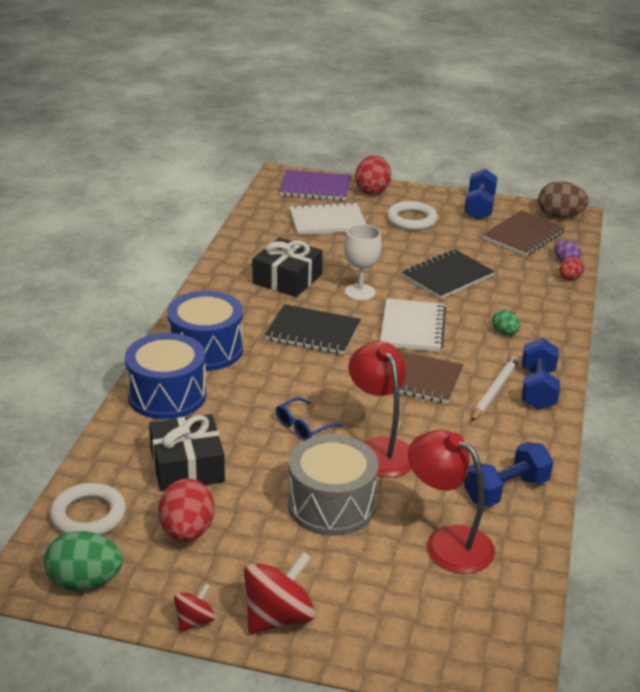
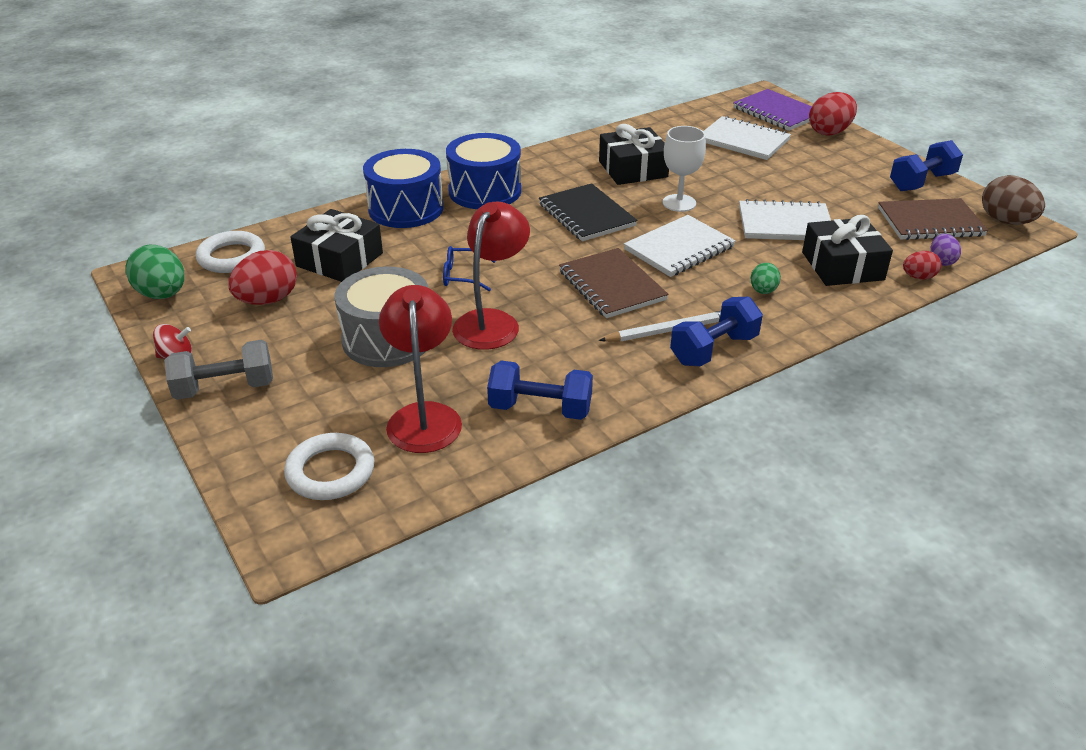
camera: 45 degrees right, 5 degrees up
(278, 617) = (225, 388): red spinning top -> grey dumbbell
(411, 220) = (828, 167): white ring -> white ring (330, 471)
(447, 276) = (785, 224): black notebook -> white notebook
(521, 291) = (842, 266): none -> black gift

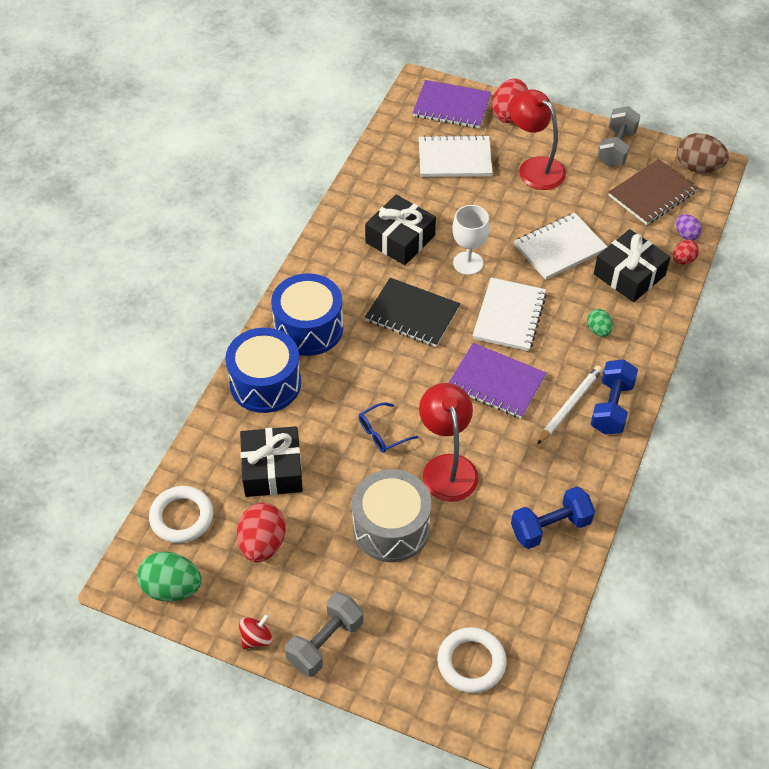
camera: 35 degrees left, 15 degrees up
(424, 416) = (484, 580): red lamp -> red lamp (534, 168)
(611, 286) = (496, 383): brown notebook -> purple notebook
(922, 182) = (616, 148): blue dumbbell -> grey dumbbell

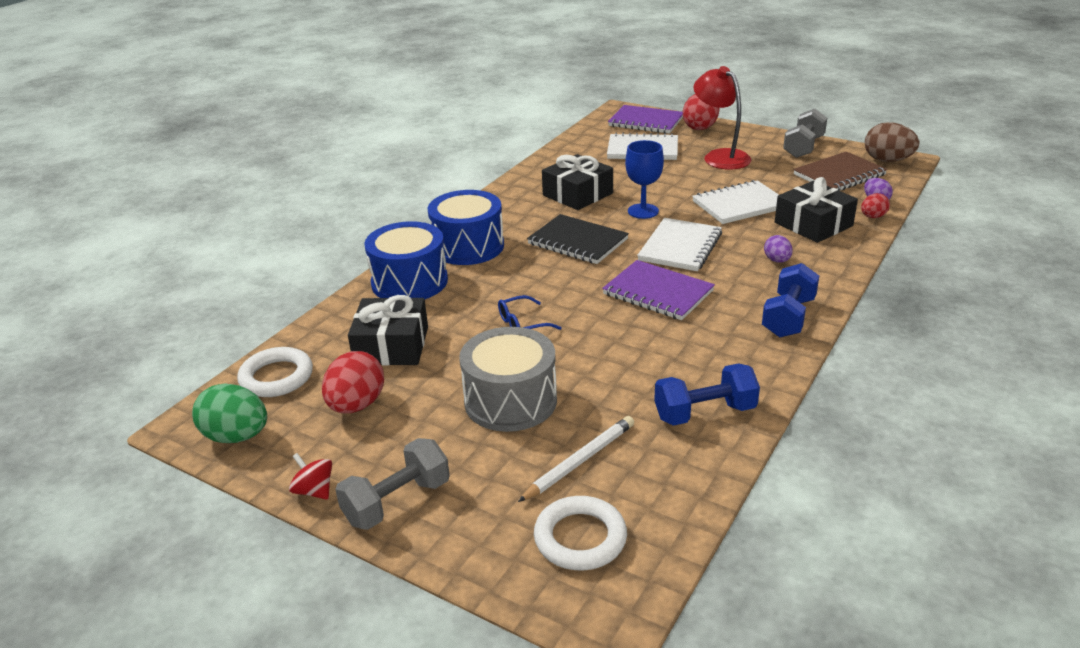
camera: 10 degrees right, 20 degrees down
(256, 638) = (314, 491): red spinning top -> red spinning top turned 105 degrees counterclockwise
(447, 467) = (589, 354): red lamp -> none
(468, 263) = (643, 211): white goblet -> blue goblet
(570, 405) = (739, 314): white pencil -> white pencil (580, 461)
(598, 330) = (777, 260): green egg -> purple egg

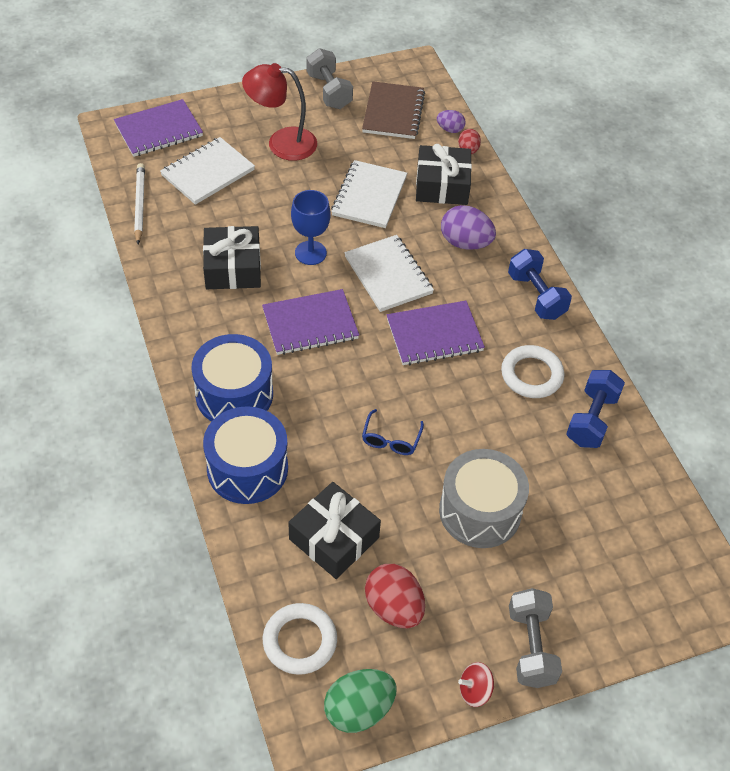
camera: 55 degrees left, 20 degrees up
(577, 242) = (310, 324): black notebook -> purple notebook
(580, 461) = (579, 518): white pencil -> white pencil (139, 204)
(580, 538) = (649, 569): white ring -> white ring (531, 375)
(700, 127) = (215, 110): red egg -> none
(777, 260) = (465, 243): purple egg -> purple egg, size x1.77
(887, 160) = (405, 73): brown egg -> none

